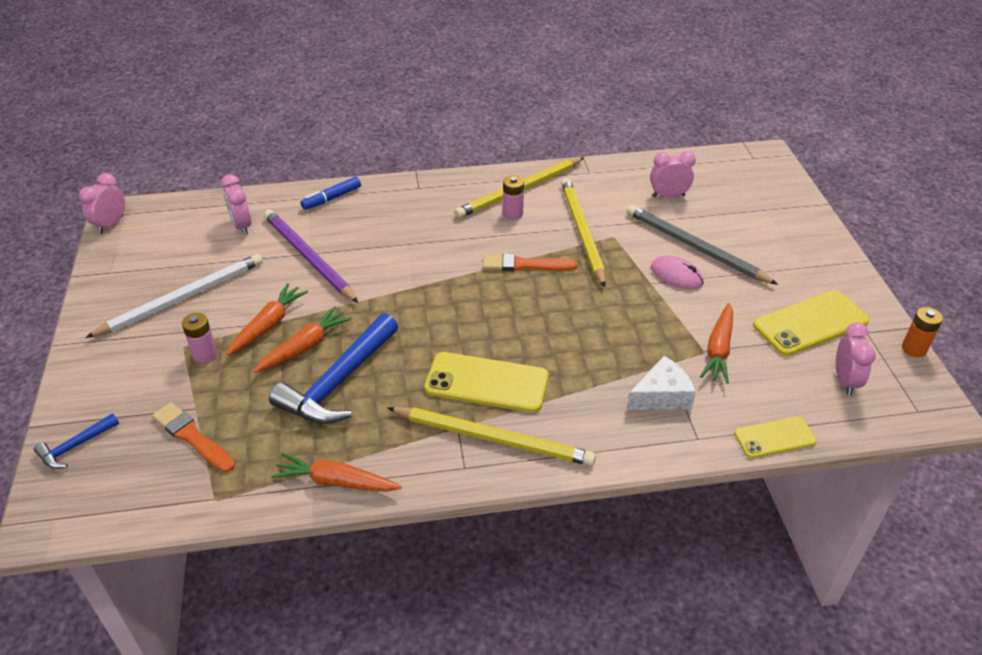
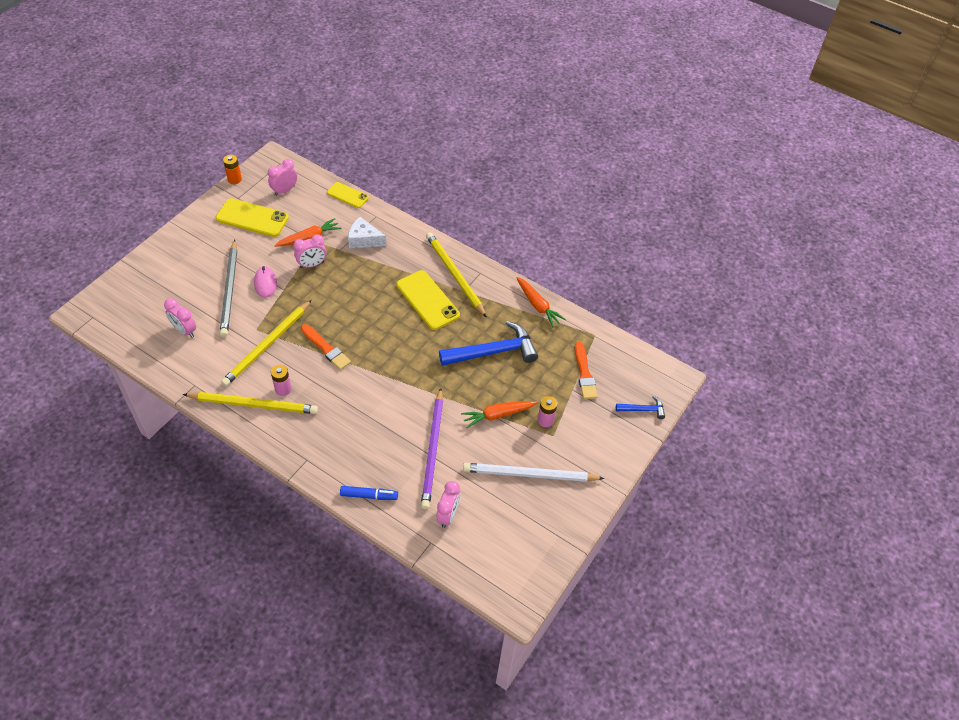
camera: 140 degrees left, 10 degrees up
(111, 225) = (531, 591): pink clock -> pink clock (312, 264)
(304, 347) = (491, 385): orange carrot -> none

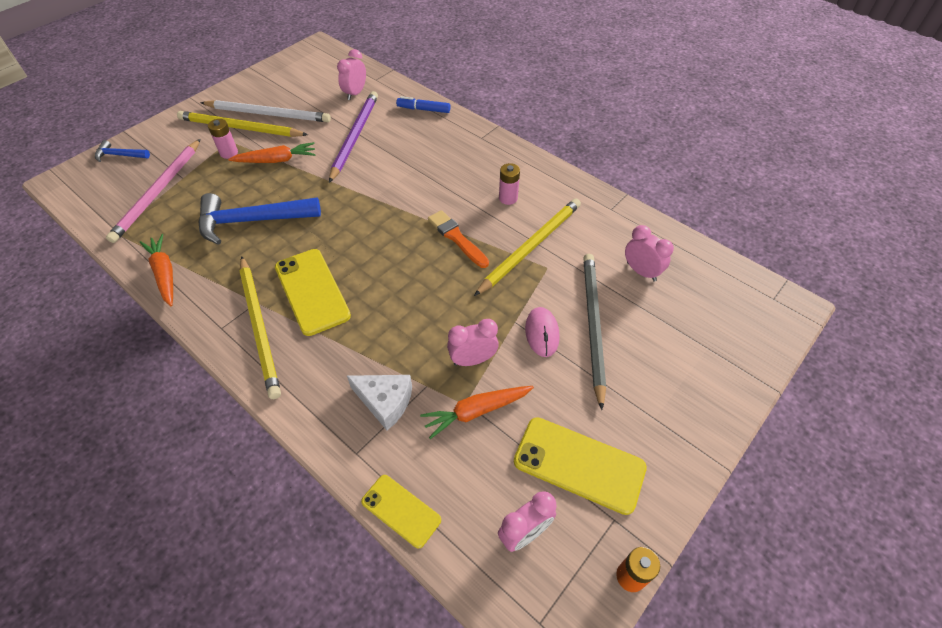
camera: 170 degrees left, 0 degrees up
(254, 404) = (539, 186): yellow pencil -> yellow pencil (240, 128)
(584, 373) = (158, 192): orange brush -> pink pencil

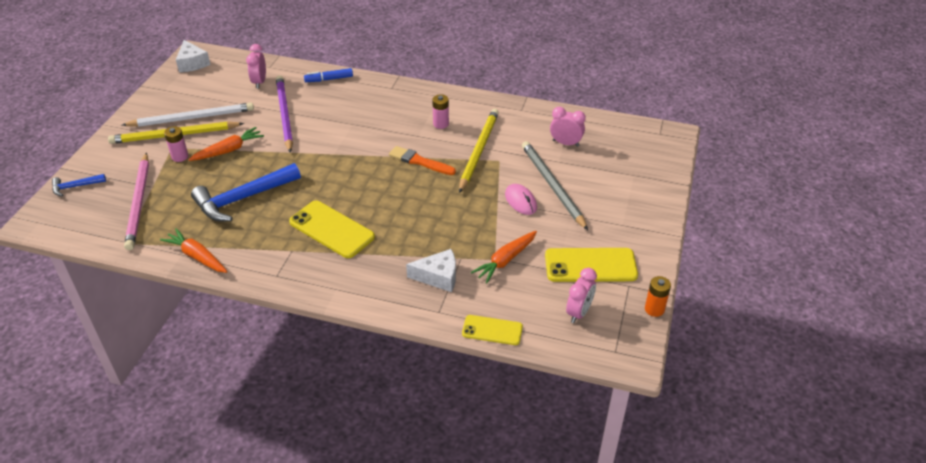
camera: 25 degrees left, 10 degrees down
(259, 327) = (308, 265): yellow pencil -> none
(308, 56) = (192, 63): none -> white cheese
(472, 360) = (483, 232): pink clock -> none

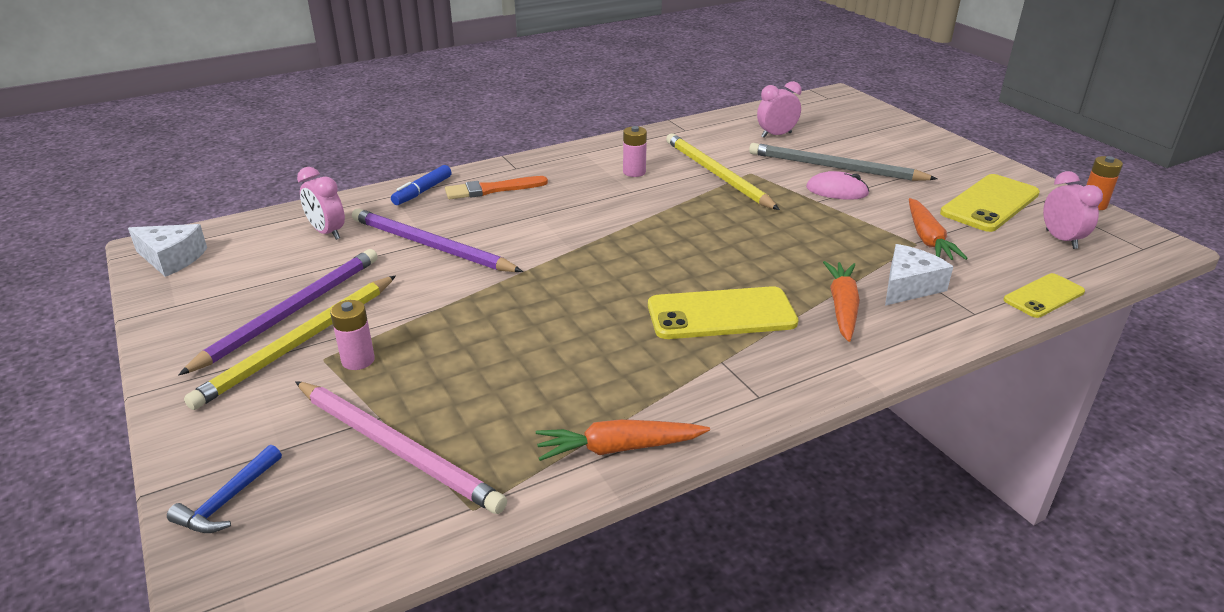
camera: 45 degrees left, 10 degrees down
(192, 118) = (292, 311): white pencil -> purple pencil
(228, 150) = (423, 315): orange carrot -> orange carrot (842, 307)
(243, 198) = (549, 350): blue hammer -> none
(420, 161) = (680, 209): orange brush -> orange brush (492, 189)

